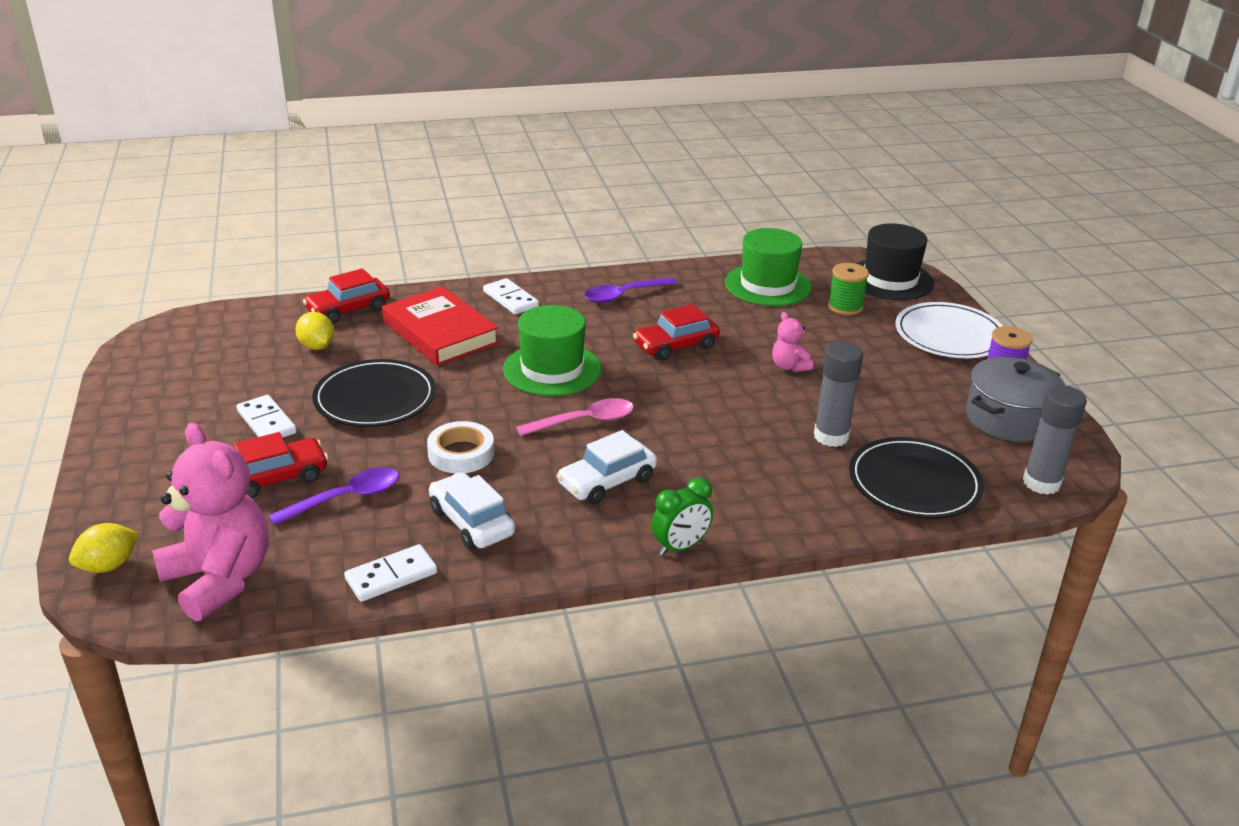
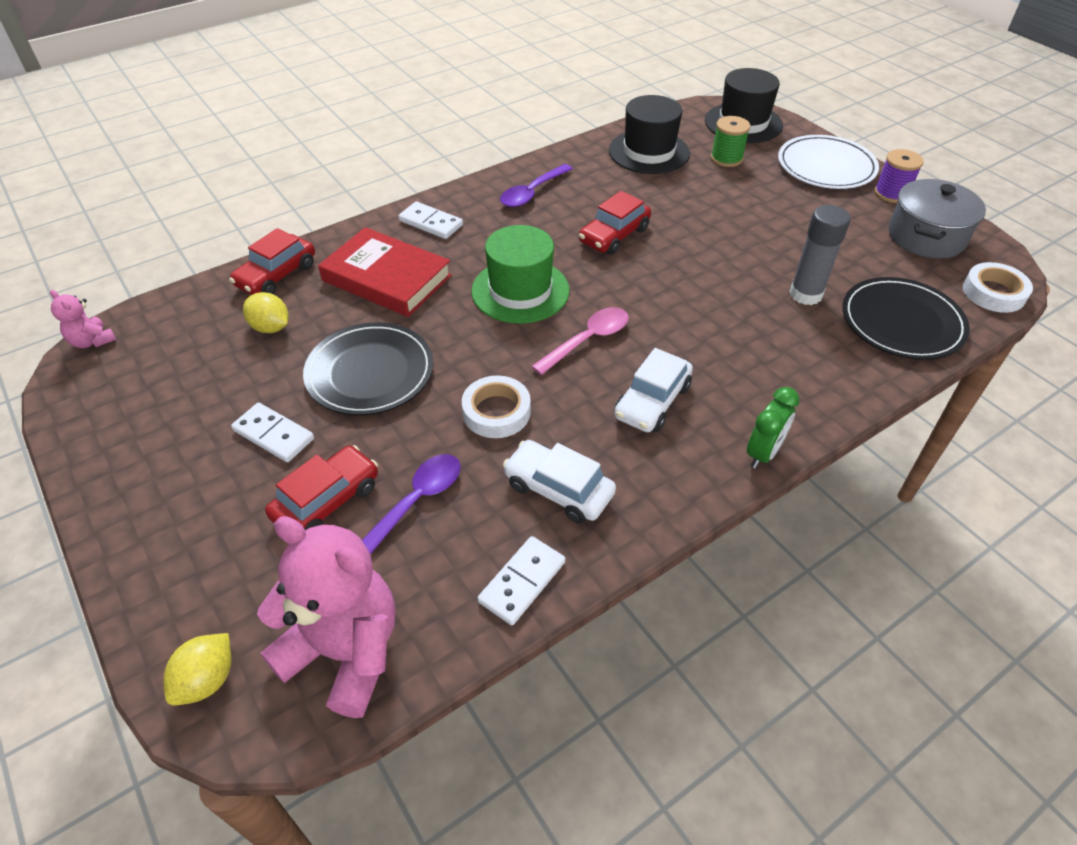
camera: 20 degrees left, 15 degrees up
(767, 285) = (649, 152): green hat -> black hat
(789, 366) = (723, 231): pink teddy bear -> pink teddy bear (92, 341)
(1041, 483) = (993, 293): grey glue stick -> white tape

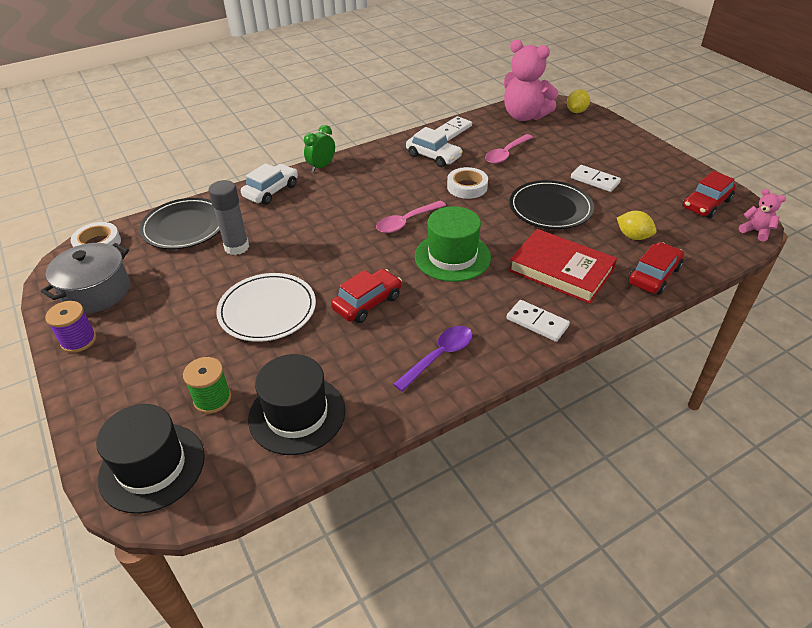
camera: 175 degrees left, 5 degrees down
(327, 501) = (551, 155): red car -> red car (706, 204)
(416, 502) = (506, 154): purple spoon -> pink spoon
(652, 401) = (373, 189): white car -> white car (271, 191)
(826, 166) = (111, 381): white plate -> white plate (267, 310)

